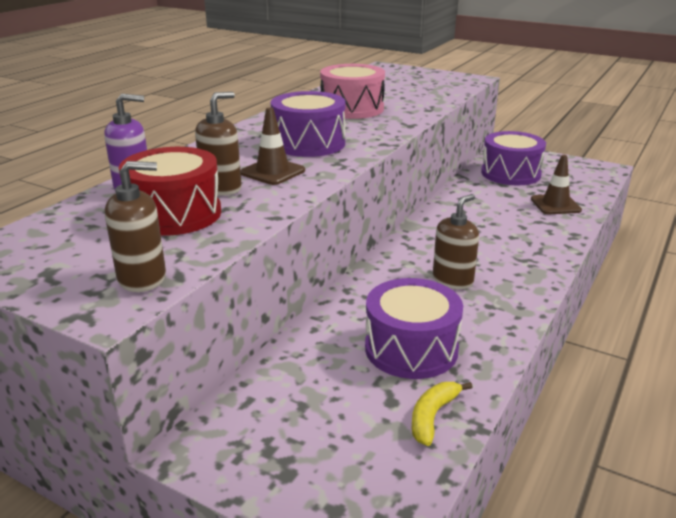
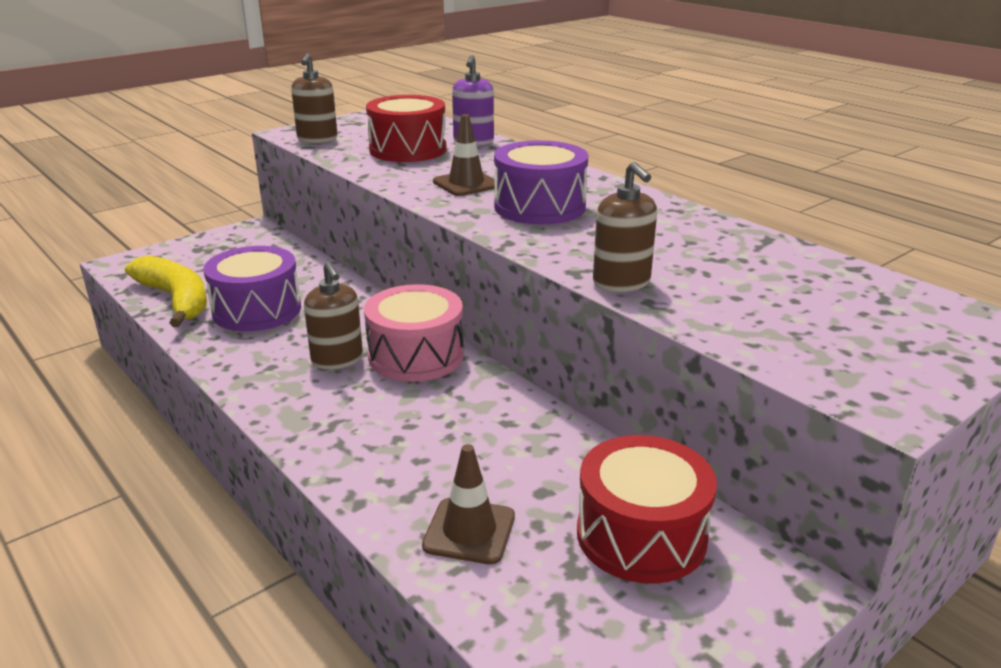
camera: 110 degrees right, 0 degrees up
(221, 188) = (445, 165): brown soap dispenser -> brown soap dispenser (621, 282)
(352, 109) = (677, 249): pink drum -> pink drum (416, 356)
(432, 416) = (176, 300): yellow banana -> yellow banana, size x1.84
(510, 173) = (641, 535): purple drum -> red drum

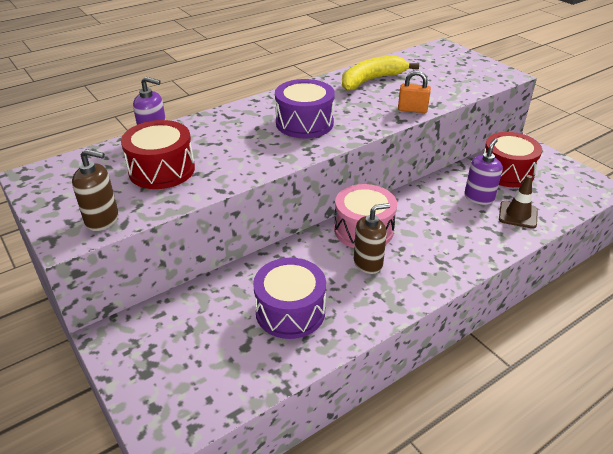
camera: 85 degrees left, 10 degrees up
(176, 300) = (262, 368): yellow banana -> yellow banana (372, 80)
(466, 184) = (255, 146): brown traffic cone -> none
(525, 482) = (479, 197): none -> purple soap dispenser
(621, 282) = (412, 109): brown soap dispenser -> orange padlock

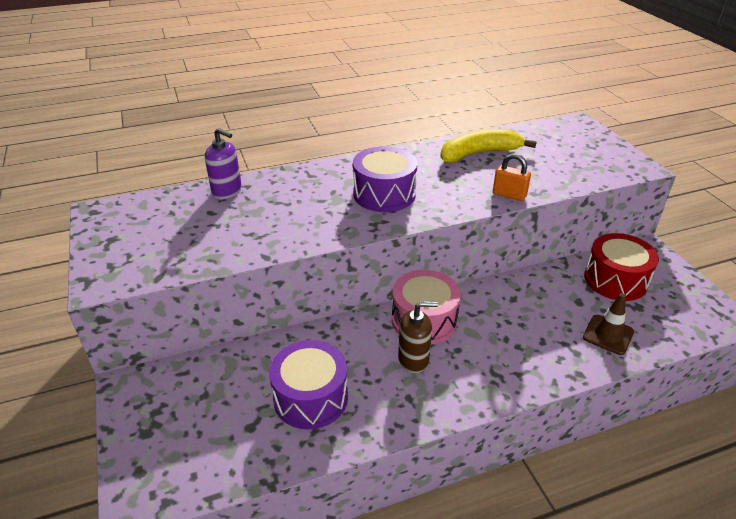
camera: 15 degrees right, 0 degrees up
(102, 220) = (141, 269): brown soap dispenser -> none
(162, 170) = (219, 225): red drum -> none
(479, 197) = (569, 305): purple soap dispenser -> none

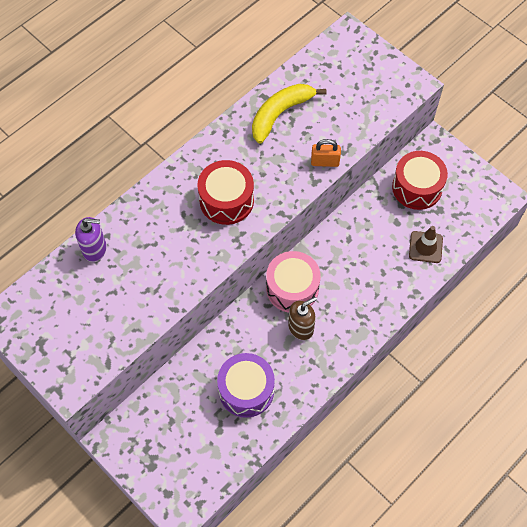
camera: 25 degrees left, 25 degrees up
(384, 194) = (226, 200): purple drum -> red drum

